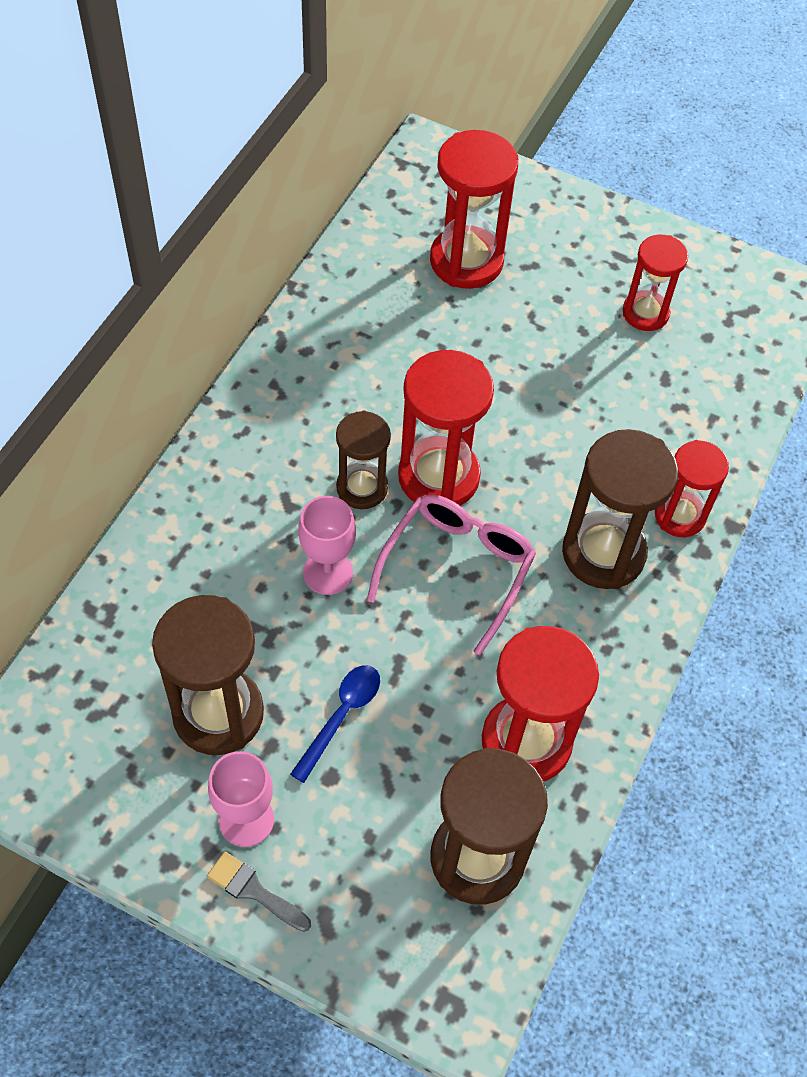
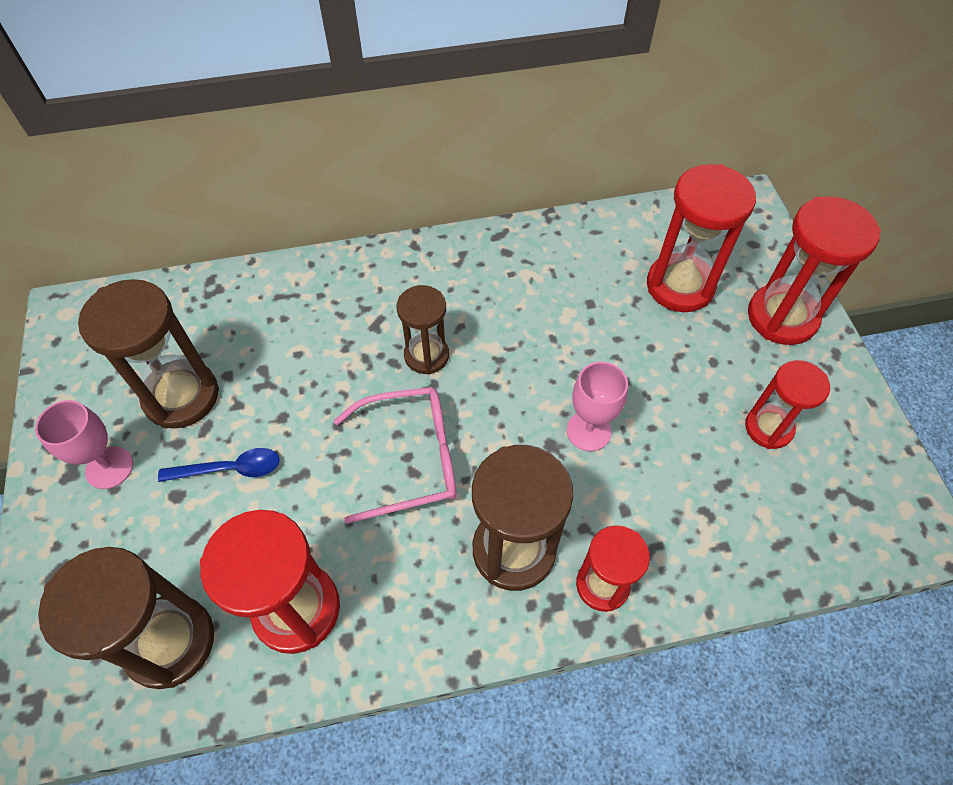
camera: 55 degrees right, 0 degrees up
(254, 891) = (56, 510): grey brush -> none
(328, 572) = (340, 382): pink goblet -> pink goblet (588, 431)
(438, 476) = (479, 394): red hourglass -> red hourglass (782, 317)

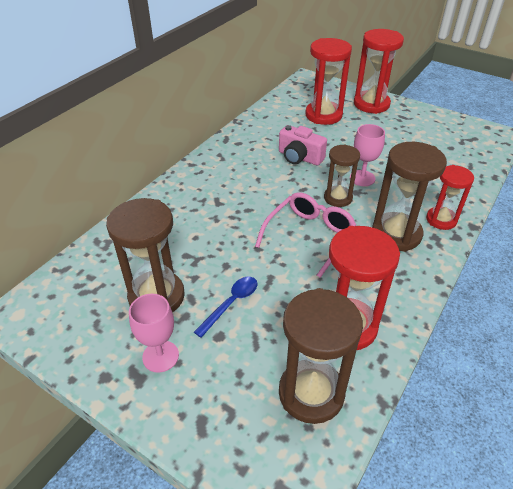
camera: 45 degrees left, 15 degrees down
(426, 355) = (259, 197): brown hourglass -> brown hourglass (338, 198)
(552, 333) = (299, 157): none -> pink camera
(768, 428) = (416, 137): red hourglass -> none

